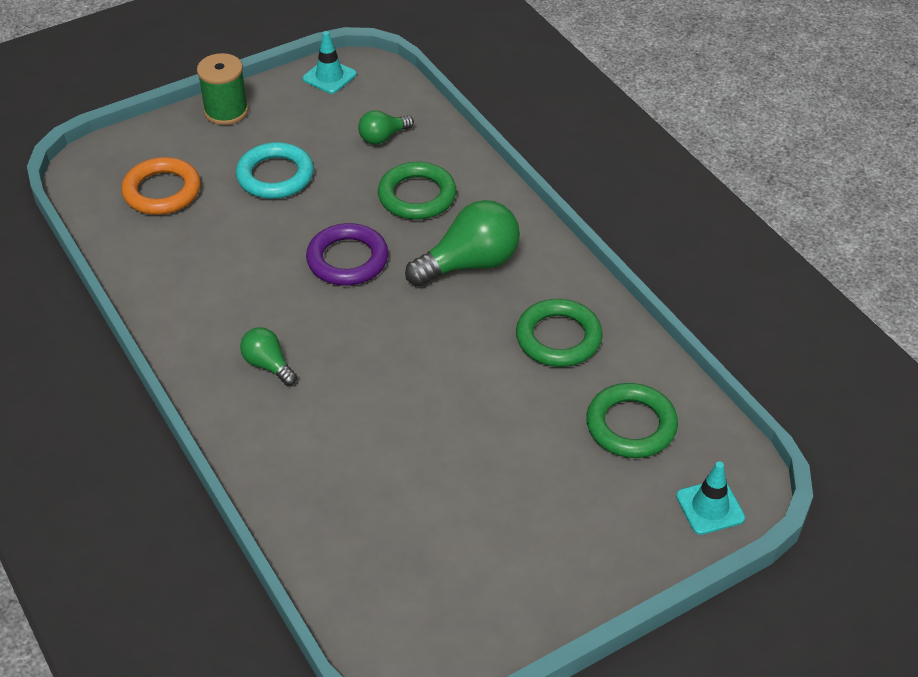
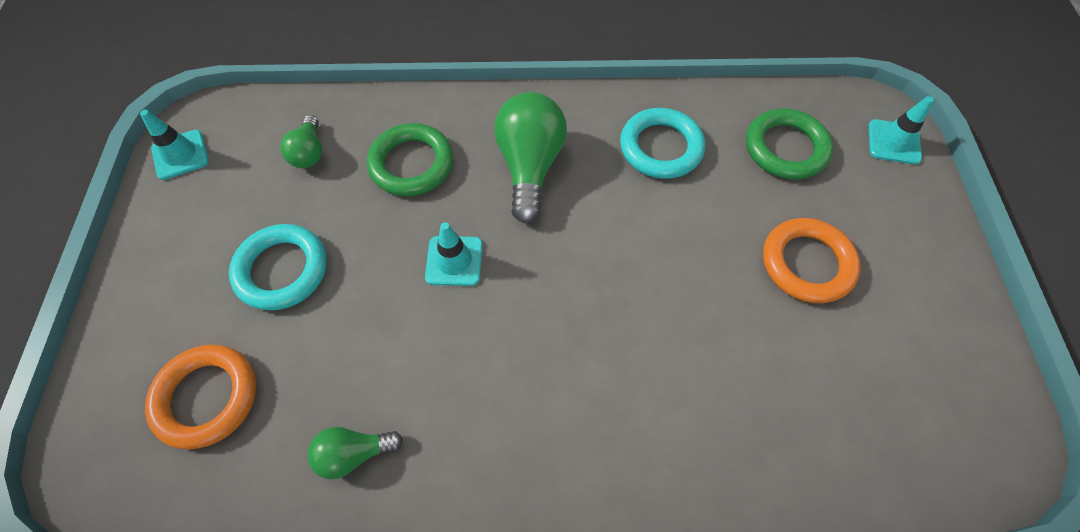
camera: 60 degrees left, 15 degrees up
(226, 111) = (138, 271): green spool -> none
(268, 365) = (554, 405): green light bulb -> green light bulb (354, 453)
(347, 259) = (454, 261): purple ring -> turquoise traffic cone
(507, 478) = (807, 263): none -> orange ring
(558, 338) = (661, 147): green ring -> turquoise ring

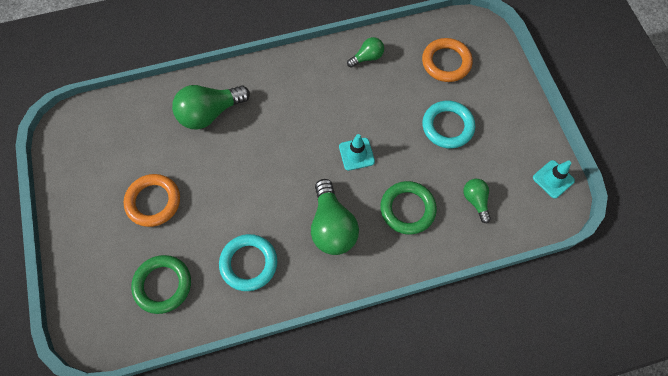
camera: 165 degrees right, 5 degrees up
(703, 405) = (209, 113): none -> green light bulb
(893, 142) = (85, 310): turquoise traffic cone -> none

